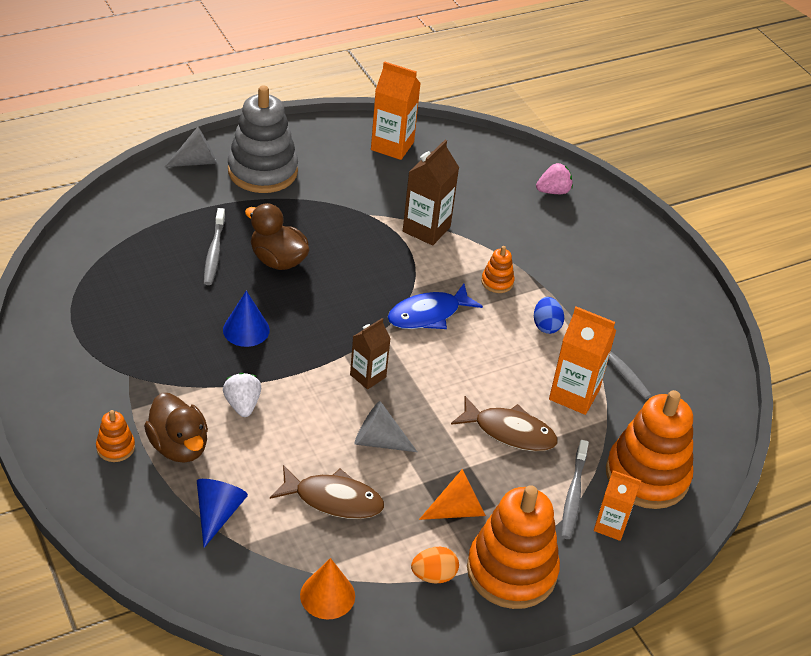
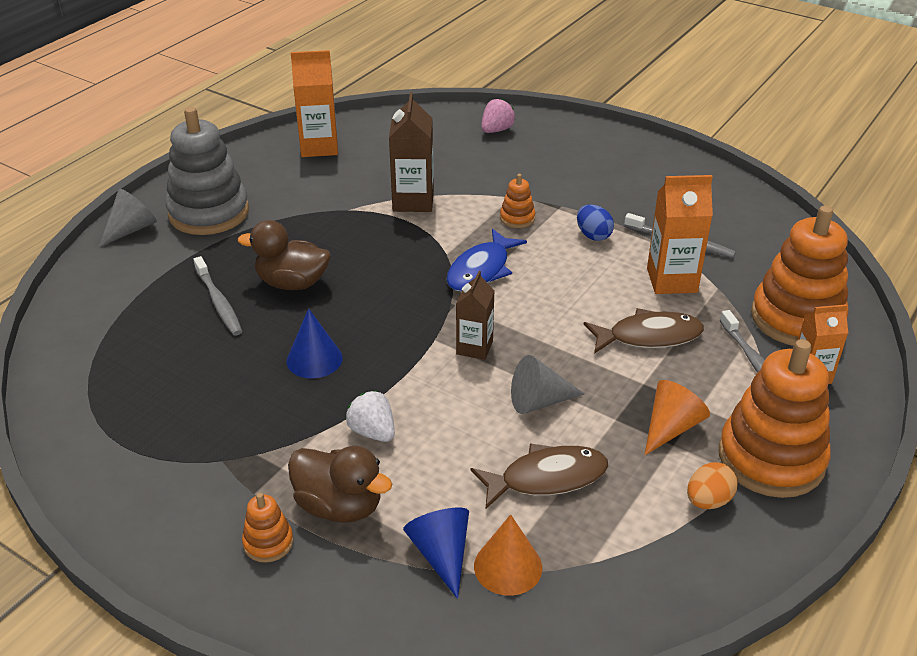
camera: 25 degrees left, 5 degrees down
(327, 595) = (628, 577): orange cone -> orange cone (508, 566)

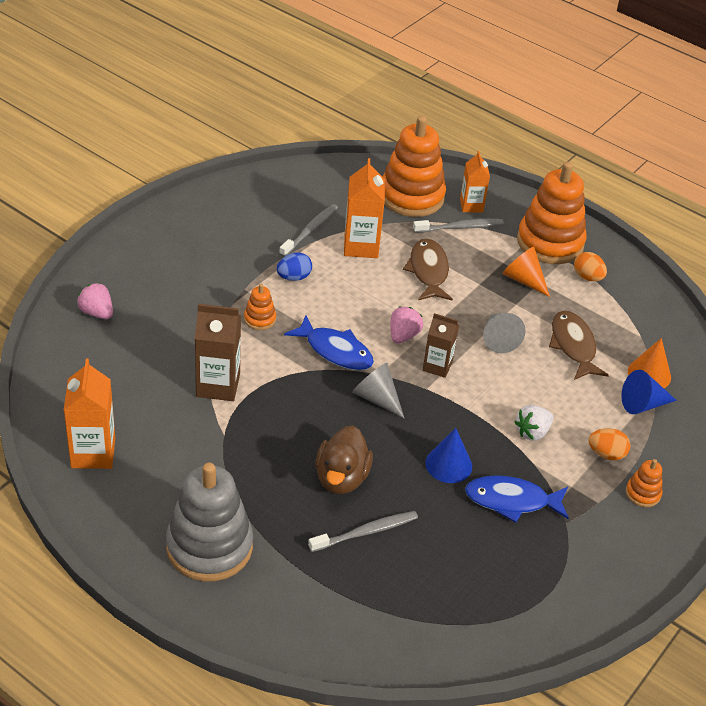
camera: 90 degrees left, 5 degrees up
(131, 229) = (230, 614): grey cone -> grey cone (377, 398)
(258, 411) = (511, 501): none -> blue fish
(339, 506) = (606, 454): brown duck -> orange egg
(521, 319) = (403, 335): none -> pink strawberry

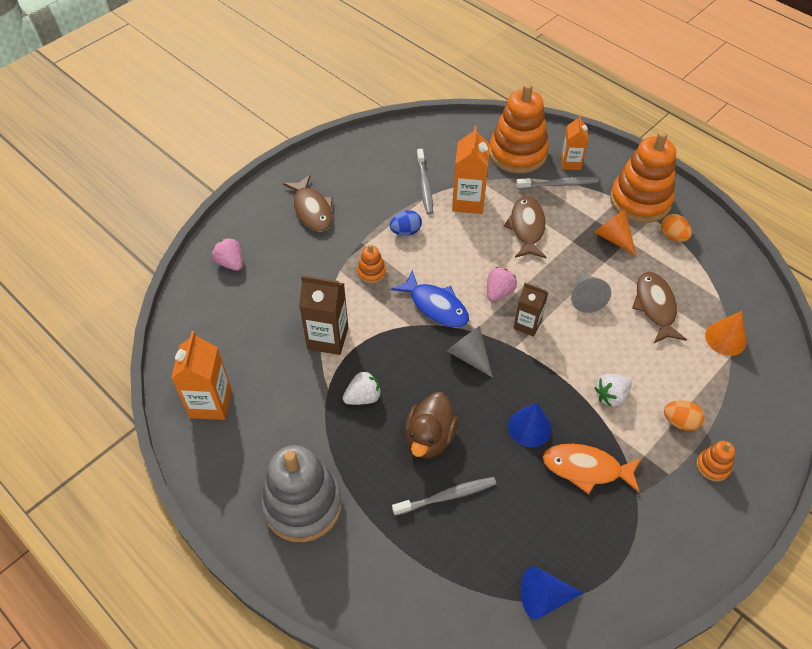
camera: 10 degrees right, 10 degrees up
(184, 257) = (312, 210): none -> brown fish
(264, 442) = (363, 397): none -> white strawberry
(310, 231) = (424, 186): grey toothbrush -> grey toothbrush turned 135 degrees clockwise
(511, 501) = (586, 468): blue fish -> orange fish
(643, 404) = (718, 370): blue cone -> blue cone (544, 597)

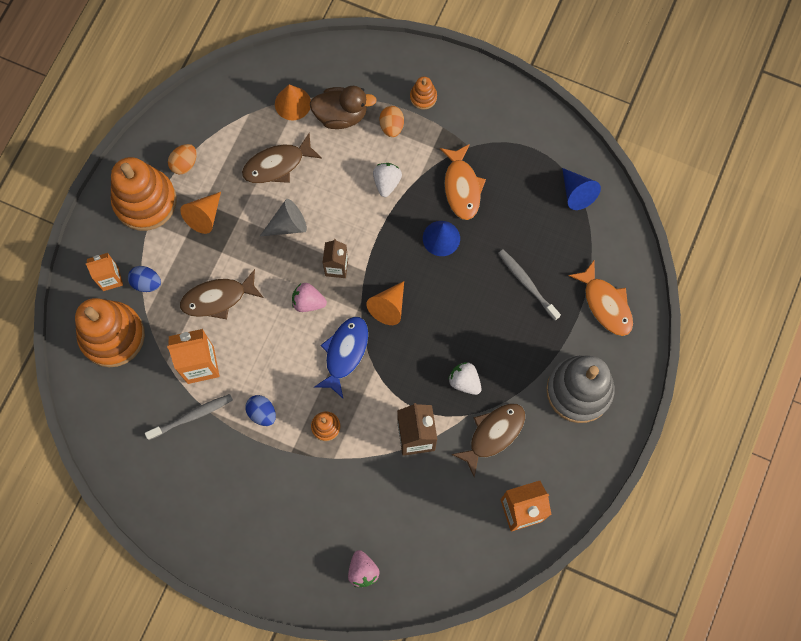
camera: 110 degrees left, 20 degrees up
(230, 263) = (363, 571): pink strawberry -> pink strawberry turned 45 degrees counterclockwise
(312, 210) = (265, 519): brown fish -> brown fish (493, 434)
(389, 575) = (605, 304): none -> orange fish
(429, 438) = (481, 313): brown duck -> brown duck (341, 115)
(469, 355) = (388, 307): grey cone -> orange cone
(559, 184) = (146, 283): grey toothbrush -> blue egg
(611, 396) = (386, 182): white strawberry -> white strawberry turned 120 degrees counterclockwise

